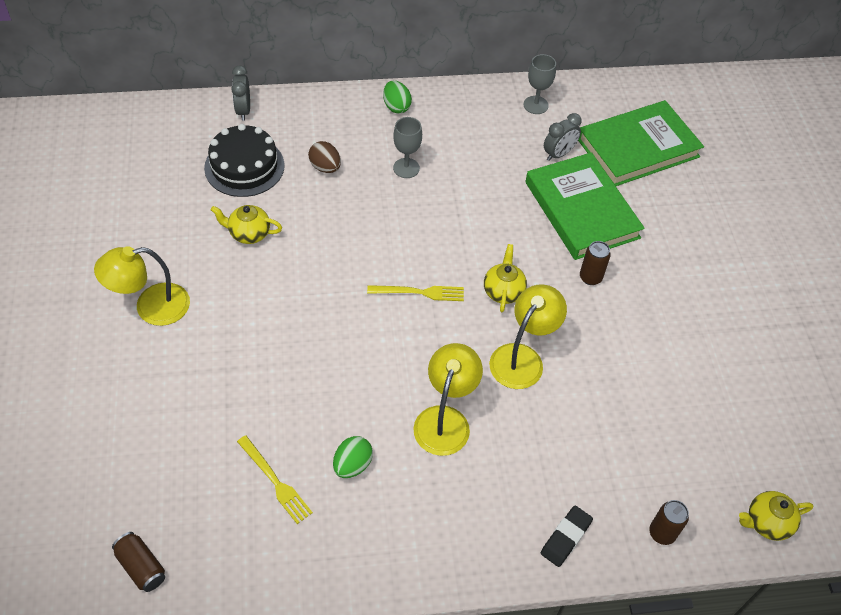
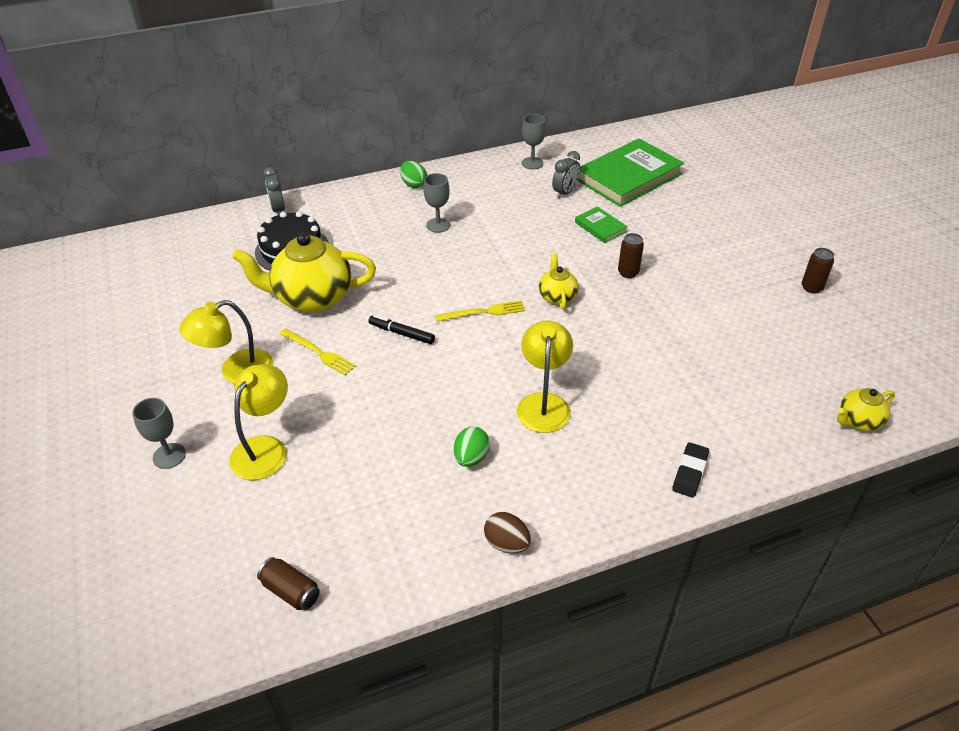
camera: 10 degrees left, 10 degrees down
(65, 390) = (169, 456): none -> grey goblet
(249, 234) = (312, 298): yellow teapot -> yellow teapot, size x2.02
(275, 481) = (401, 487): yellow fork -> yellow fork (318, 352)
(325, 167) = (366, 237): brown egg -> brown egg (507, 543)
(327, 299) = (401, 333): none -> black marker
(522, 358) = (593, 342): yellow lamp -> yellow lamp (265, 448)
(581, 210) = (600, 227): green book -> green book, size x0.46
(662, 533) = (773, 449): brown can -> brown can (811, 288)

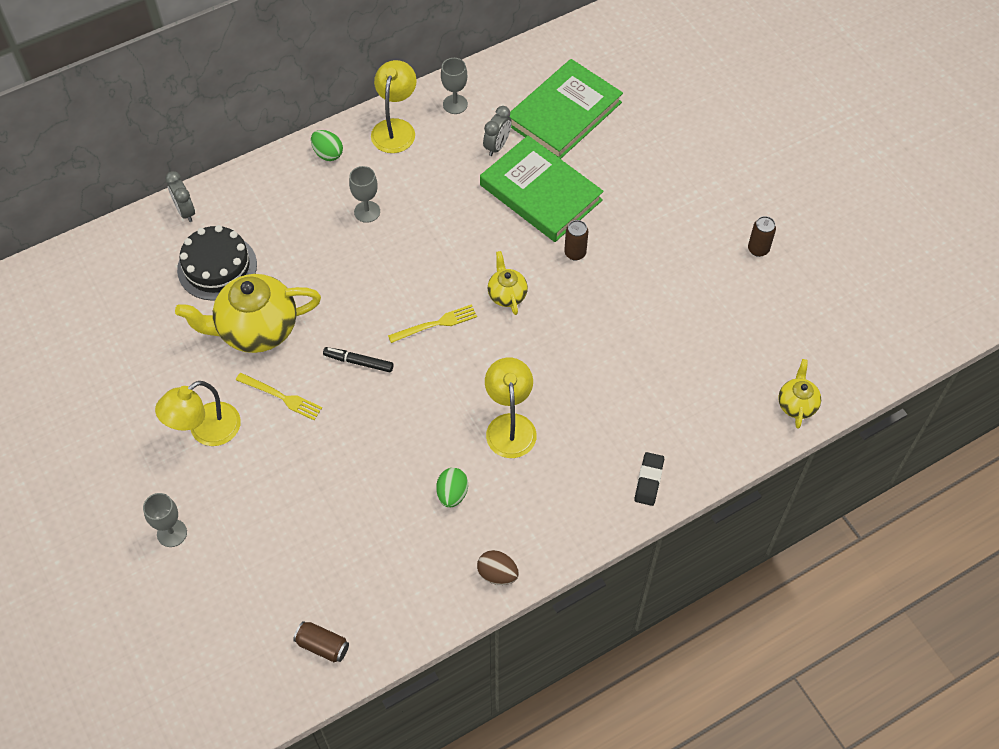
camera: 10 degrees left, 15 degrees up
(265, 448) = (260, 512): yellow lamp -> yellow lamp (395, 128)
(600, 227) = (540, 193): green book -> green book, size x2.19
(858, 421) = (796, 404): yellow teapot -> yellow teapot turned 135 degrees clockwise

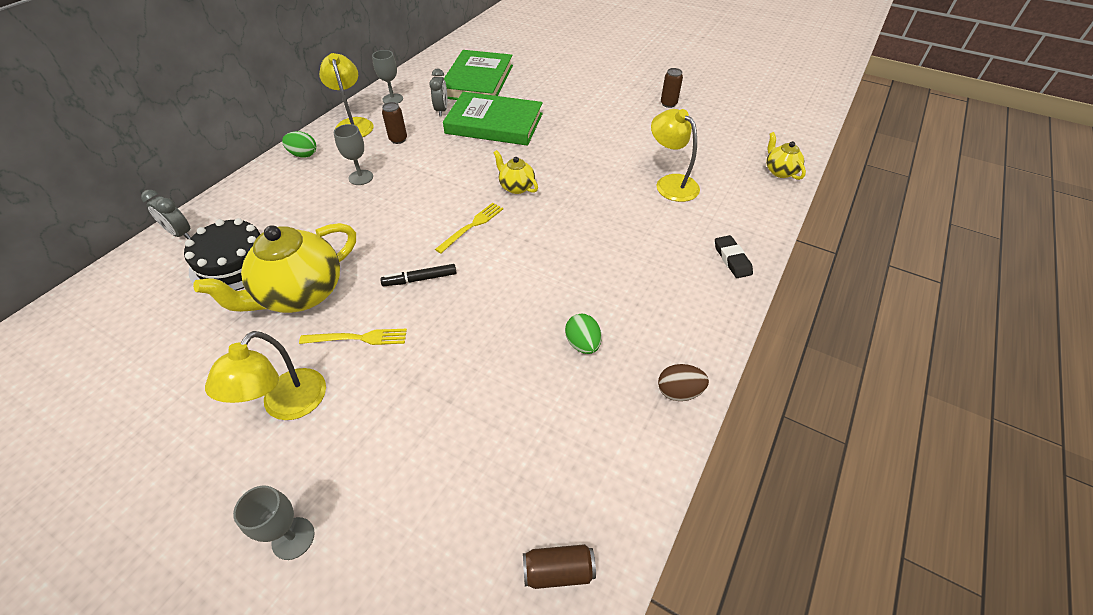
camera: 30 degrees left, 10 degrees down
(510, 425) = (590, 269): yellow lamp -> yellow lamp (670, 183)
(575, 253) = (547, 146): brown can -> brown can (398, 139)

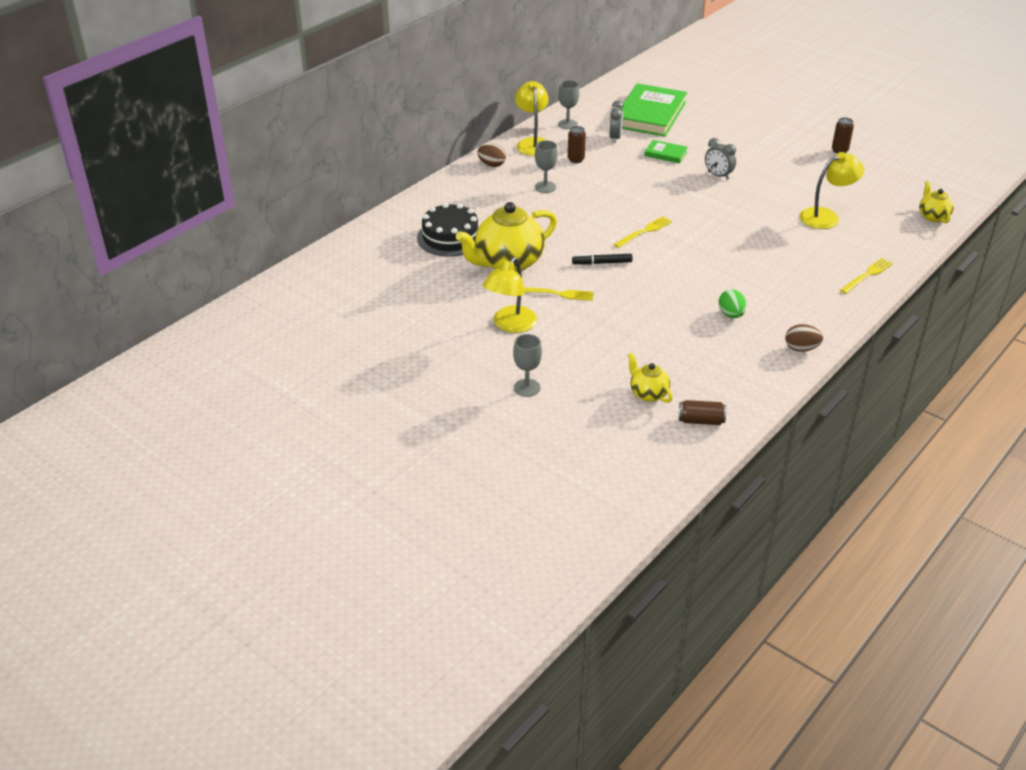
camera: 10 degrees right, 10 degrees down
(180, 233) = (402, 214): grey clock -> grey clock (718, 175)
(303, 155) = (492, 165): green egg -> brown egg
(494, 123) = (665, 154): green book -> green book, size x0.46
(516, 187) = (684, 207): yellow teapot -> yellow teapot (648, 393)
(670, 183) = (826, 216): yellow lamp -> yellow lamp turned 90 degrees clockwise
(732, 259) = (867, 275): black eraser -> yellow fork

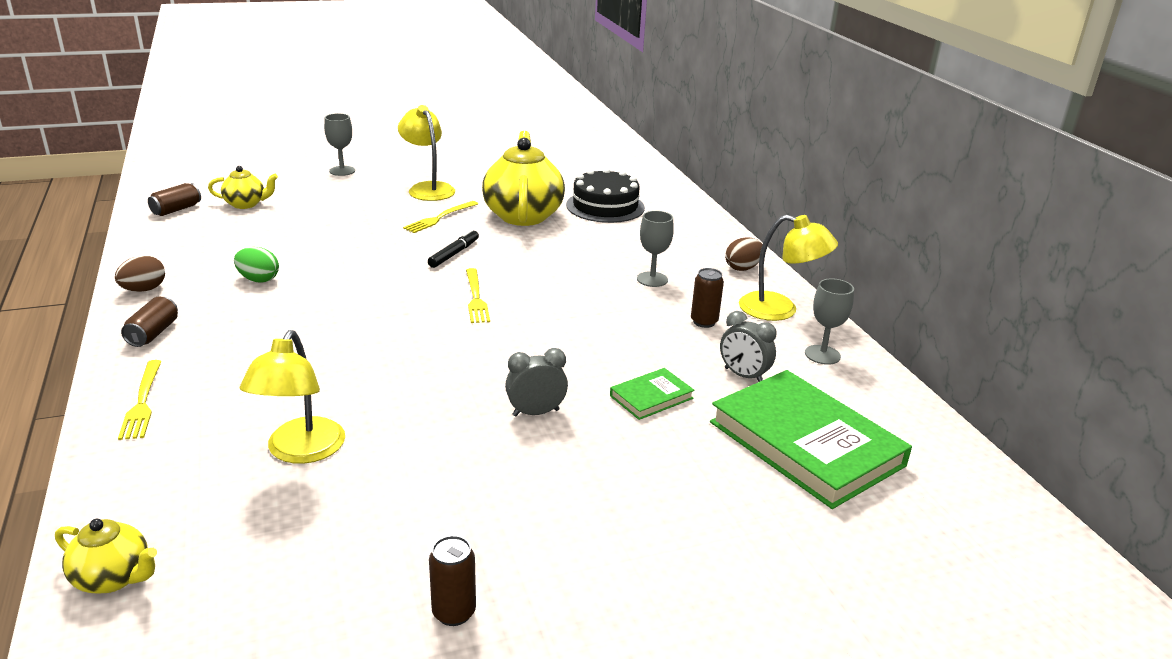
camera: 120 degrees right, 10 degrees down
(826, 312) = (153, 333): none -> brown can

